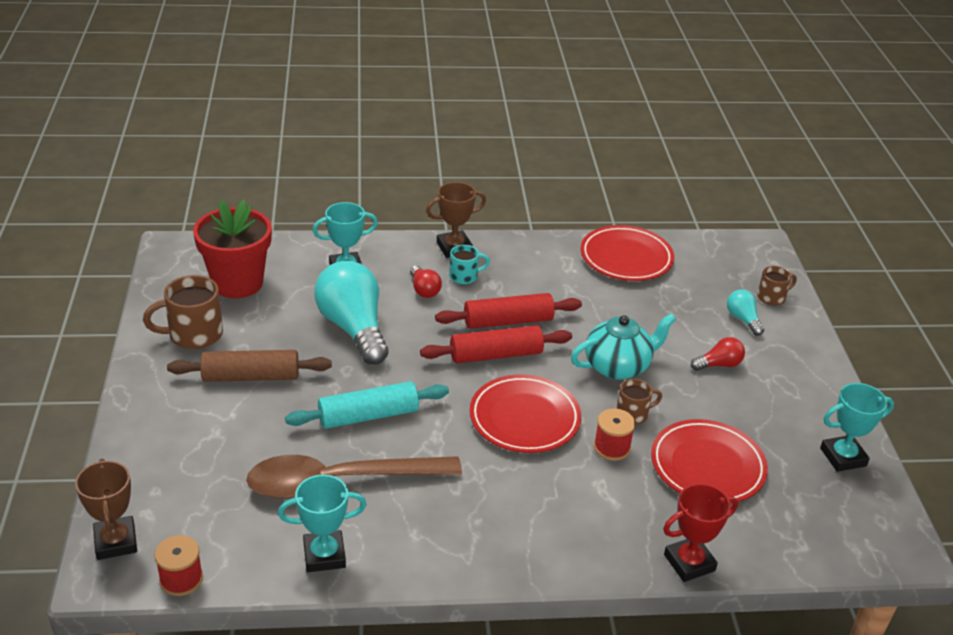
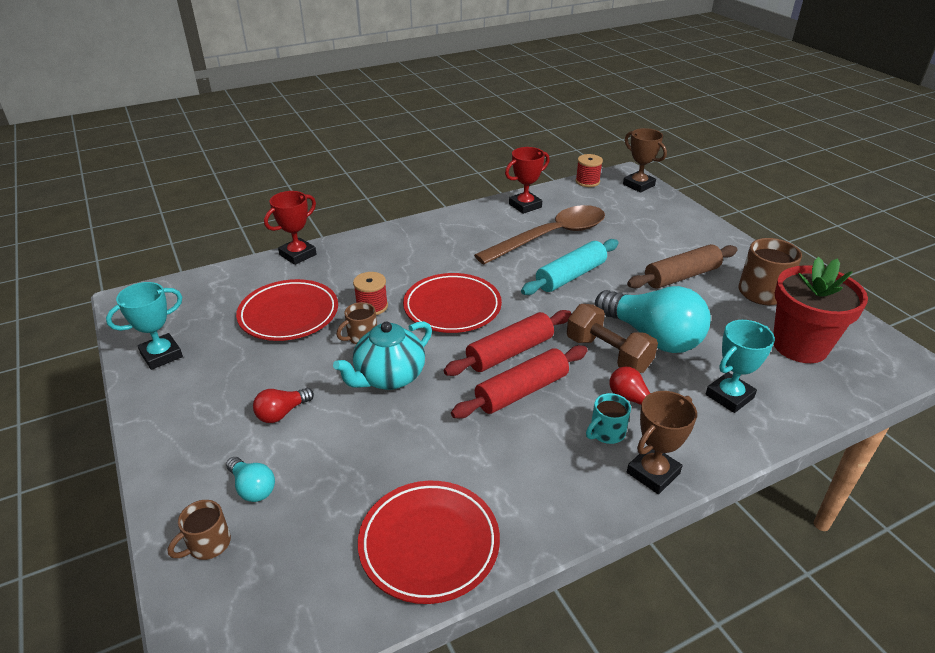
camera: 160 degrees right, 0 degrees up
(324, 555) = (525, 206): turquoise trophy -> red trophy
(409, 327) = (608, 354): none -> brown dumbbell

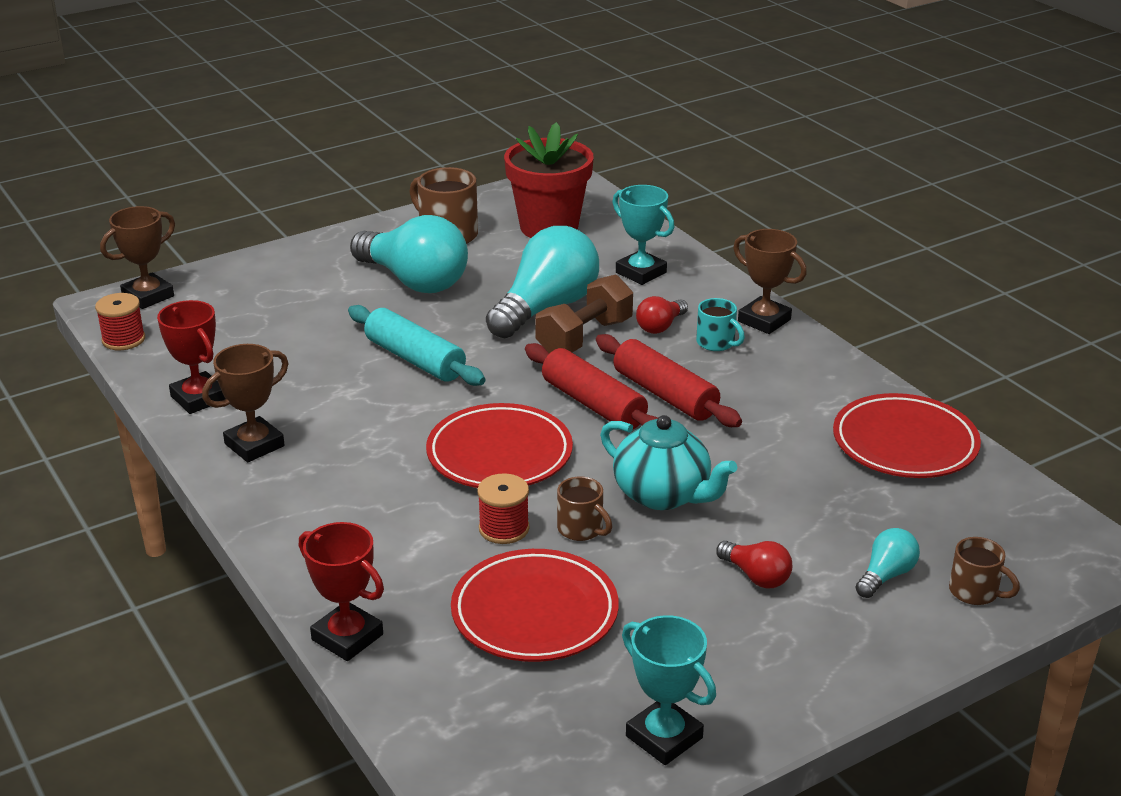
camera: 95 degrees left, 5 degrees down
(475, 224) = (254, 445): none -> brown trophy
(551, 237) = (304, 374): brown spoon -> none
(681, 276) = (414, 281): brown rolling pin -> turquoise light bulb

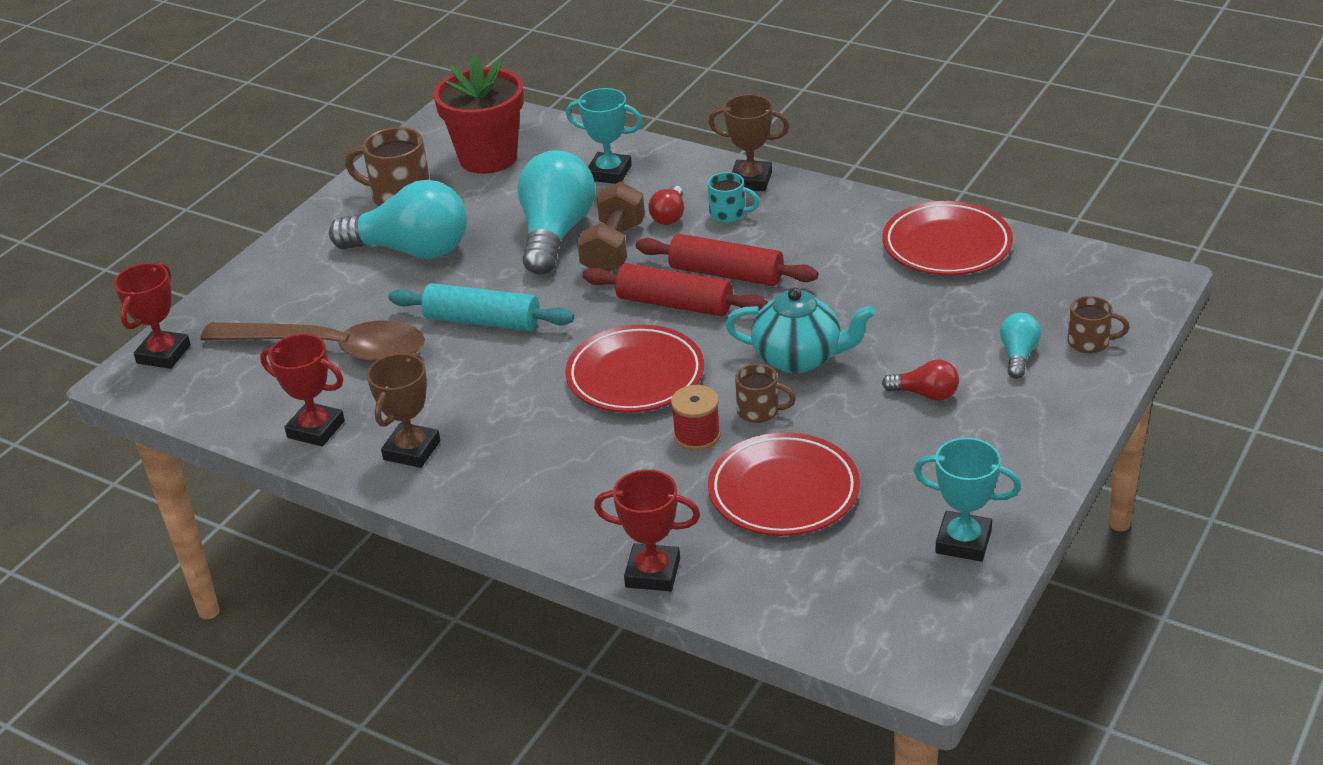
camera: 25 degrees left, 5 degrees up
(123, 339) = (183, 403): red spool -> none
(148, 296) = (164, 354): brown trophy -> red trophy
(274, 338) = (331, 349): none -> brown spoon

